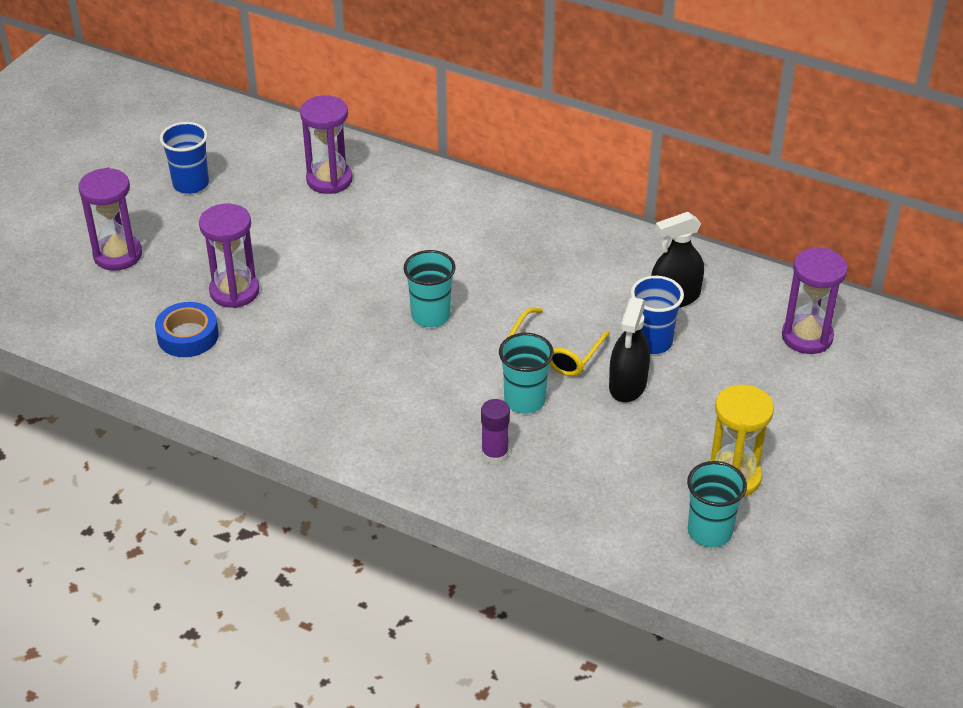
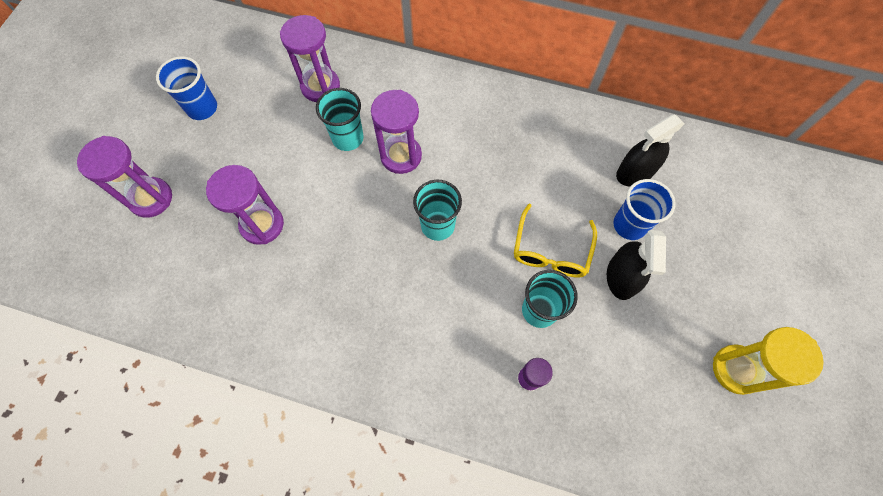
camera: 10 degrees left, 25 degrees up
(188, 336) = (229, 284): blue tape -> none
(709, 532) = (734, 439): turquoise cup -> turquoise cup (348, 138)
(807, 337) = (752, 199): purple hourglass -> purple hourglass (401, 156)

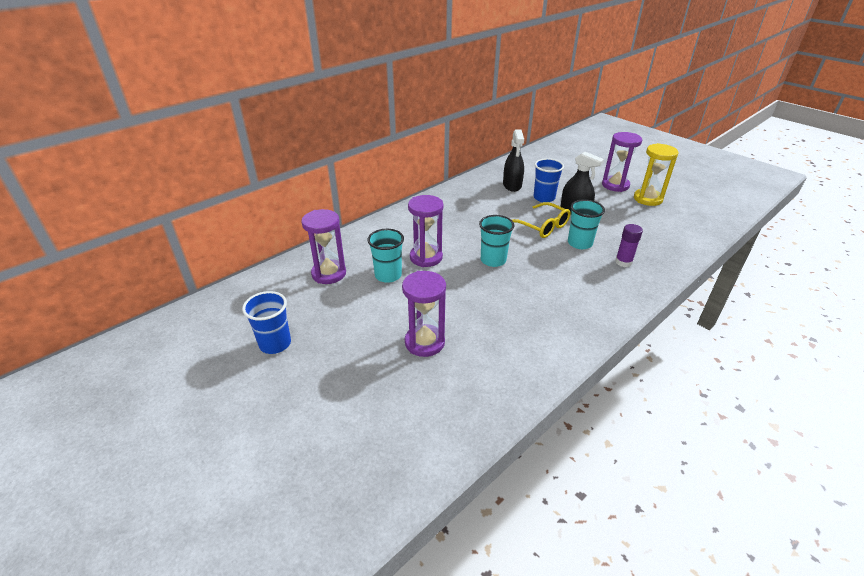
camera: 60 degrees left, 30 degrees down
(151, 198) = (336, 407): purple hourglass -> purple hourglass (615, 185)

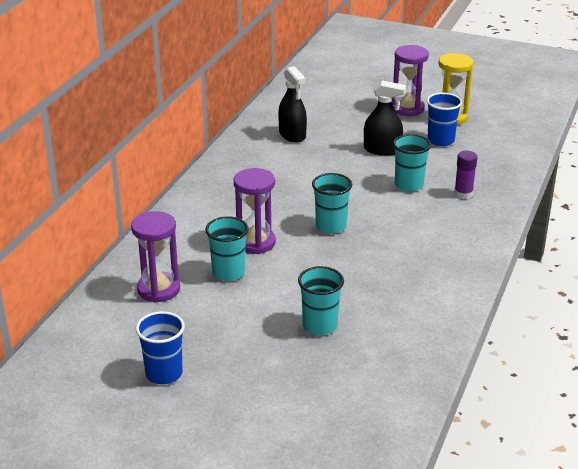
camera: 25 degrees left, 5 degrees down
(424, 342) = (320, 326): purple hourglass -> turquoise cup
(542, 226) = (358, 176): yellow glasses -> none
(544, 198) = (339, 142): blue cup -> blue cup (440, 140)

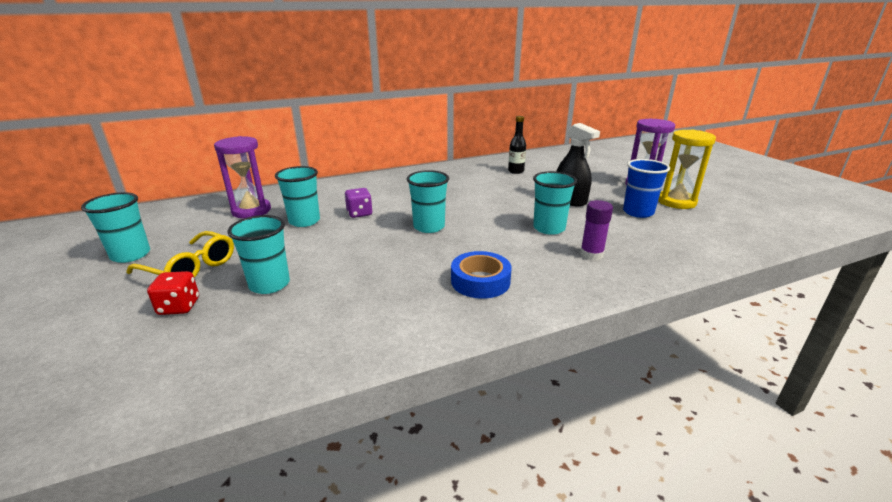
camera: 45 degrees right, 5 degrees down
(164, 374) = (131, 255): blue cup -> turquoise cup
(238, 351) = (190, 268): none -> yellow glasses
(255, 243) = (359, 213): purple hourglass -> purple dice
(292, 135) = (516, 171): black spray bottle -> black bottle
(298, 371) = (179, 307): none -> red dice
(435, 248) = (480, 281): none -> blue tape

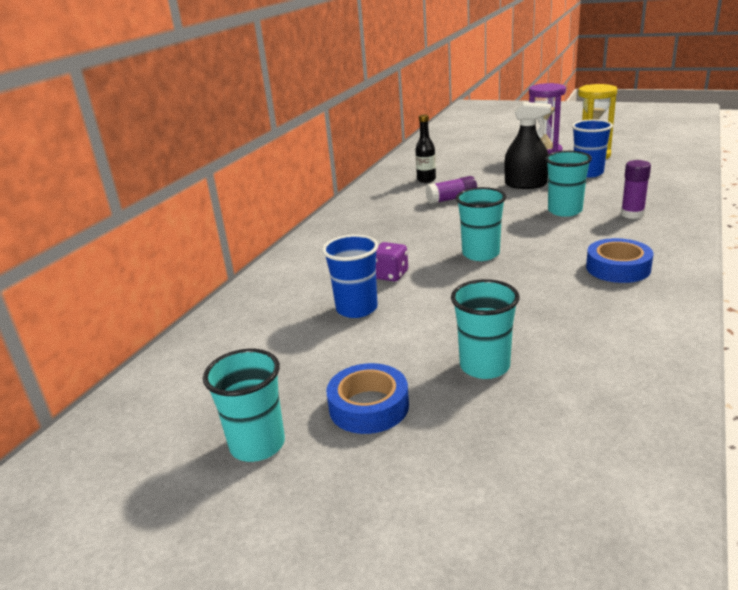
camera: 40 degrees left, 0 degrees up
(179, 307) = (461, 433): red dice -> none
(190, 268) = (369, 406): yellow glasses -> blue tape
(251, 211) = (266, 332): purple hourglass -> none
(304, 221) = (357, 309): turquoise cup -> blue cup
(499, 189) = (451, 199): none -> purple glue stick

